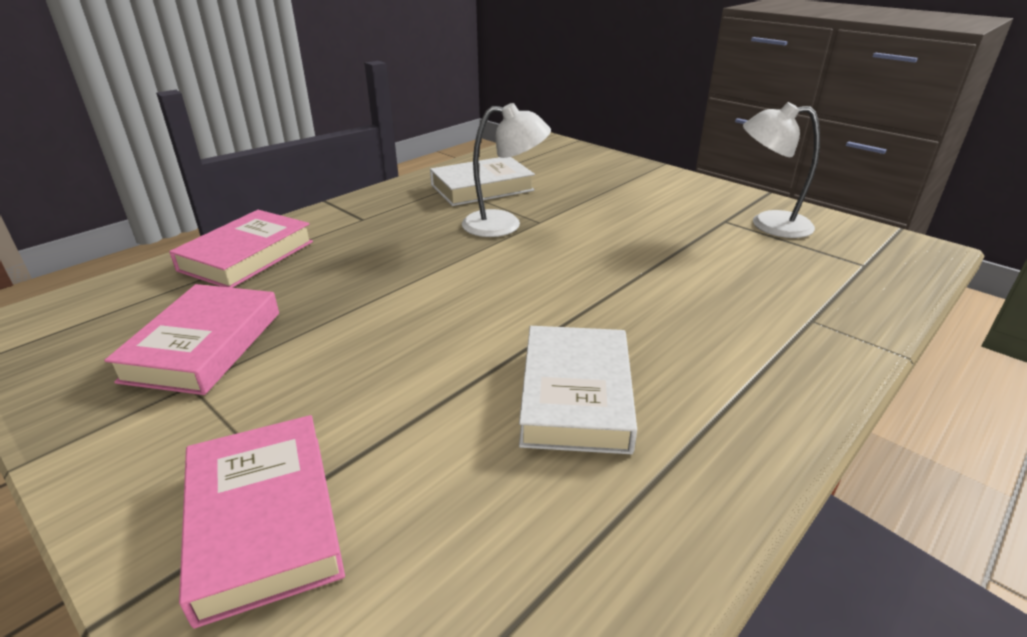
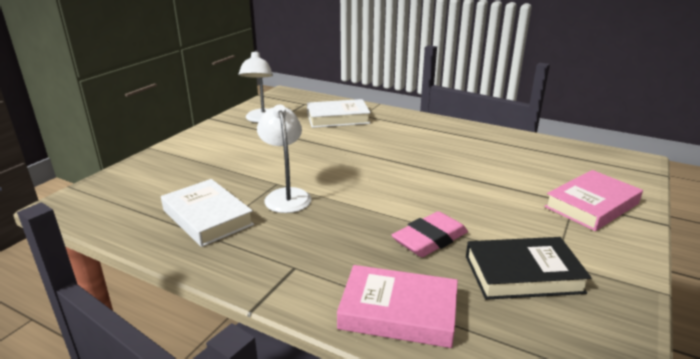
camera: 105 degrees left, 5 degrees down
(204, 346) = (523, 274): pink book -> black book
(335, 297) = (430, 239): none -> pink eraser
(576, 395) = (457, 155): white book -> white book (338, 118)

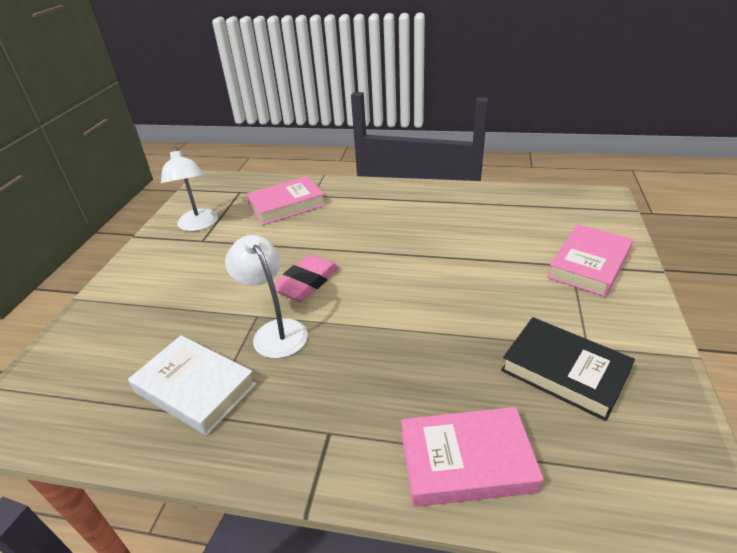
camera: 15 degrees left, 10 degrees up
(338, 118) = (286, 205): white book -> pink book
(430, 239) = (456, 352): pink eraser -> pink eraser (306, 282)
(523, 274) = (564, 371): black book -> black book turned 60 degrees clockwise

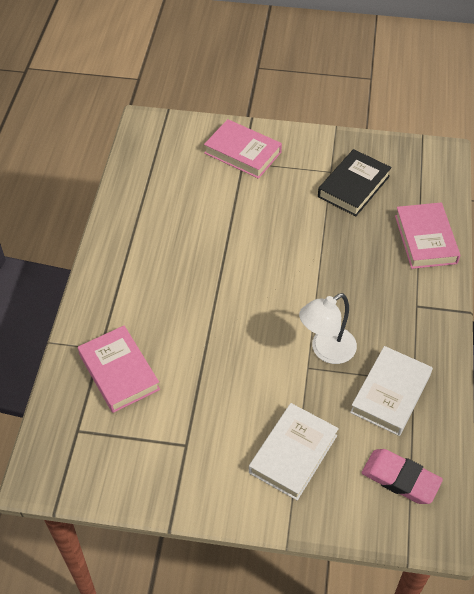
camera: 95 degrees left, 15 degrees up
(159, 303) = (293, 454): none -> white book
(198, 225) = (153, 458): white lamp -> none
(306, 282) = (262, 336): pink eraser -> pink eraser (400, 479)

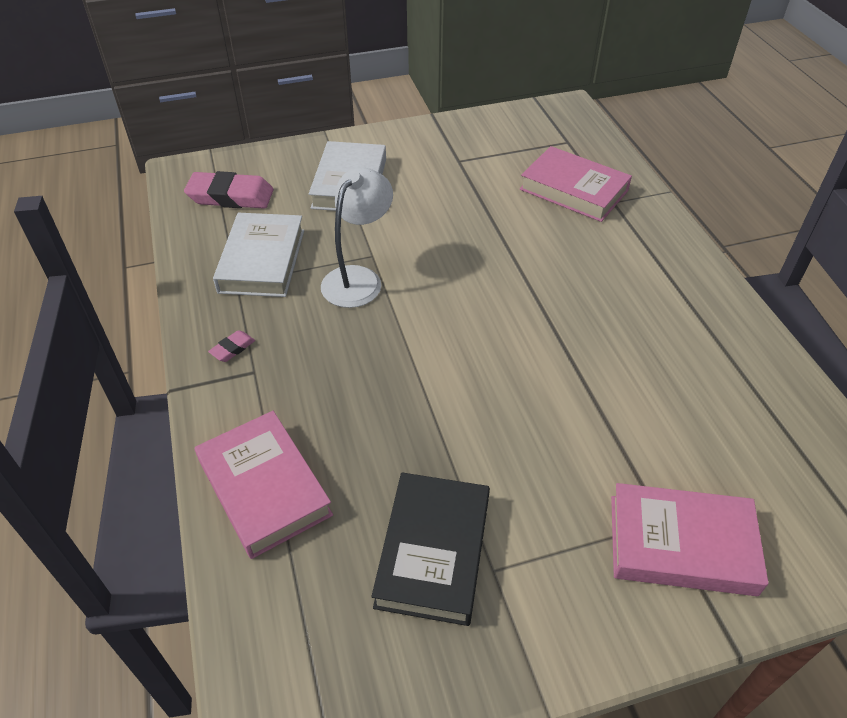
camera: 155 degrees right, 5 degrees down
(427, 326) = (232, 348): none -> pink eraser

